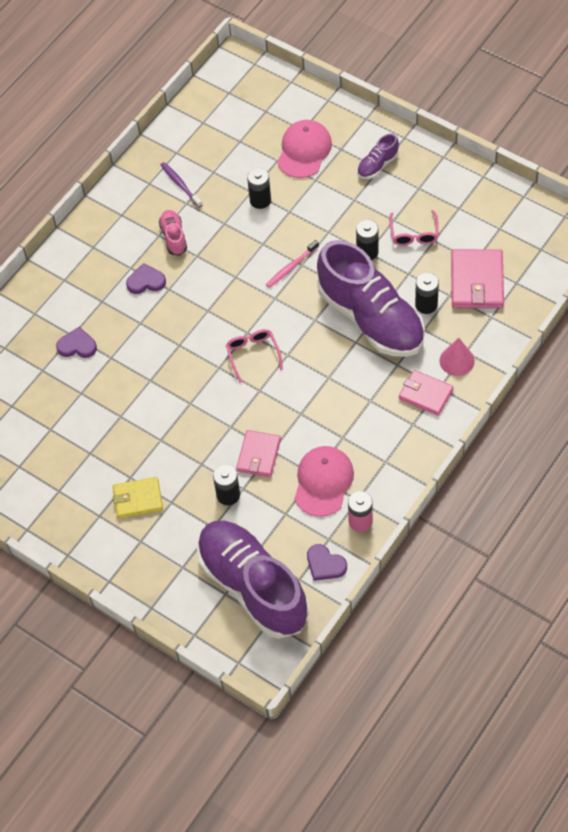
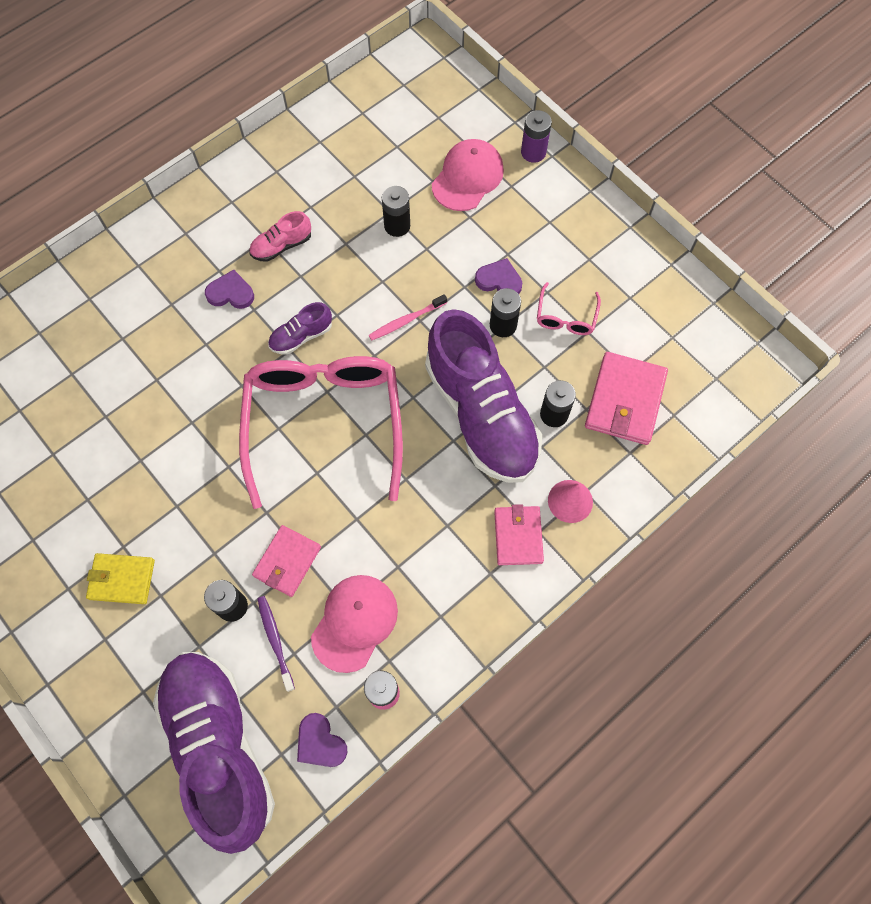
camera: 10 degrees right, 10 degrees up
(77, 346) = (123, 353): purple heart -> purple heart (499, 280)
(174, 237) = (282, 246): pink shoe -> pink shoe turned 120 degrees counterclockwise
(180, 184) = (311, 182): purple toothbrush -> purple toothbrush (275, 641)
(253, 354) = (324, 422): pink glasses -> pink glasses, size x2.46
(350, 119) = (533, 152): none -> purple battery
(377, 165) = (548, 217): purple shoe -> purple shoe (301, 336)
(425, 394) = (518, 536): pink wallet -> pink wallet turned 45 degrees clockwise

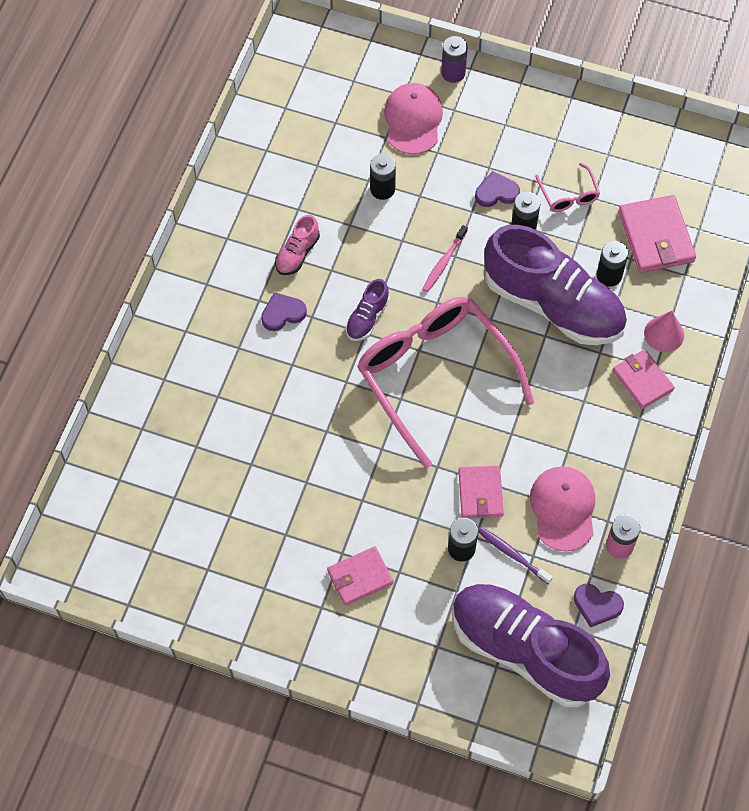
camera: 30 degrees left, 5 degrees down
(122, 579) = (360, 577): yellow wallet -> pink wallet

